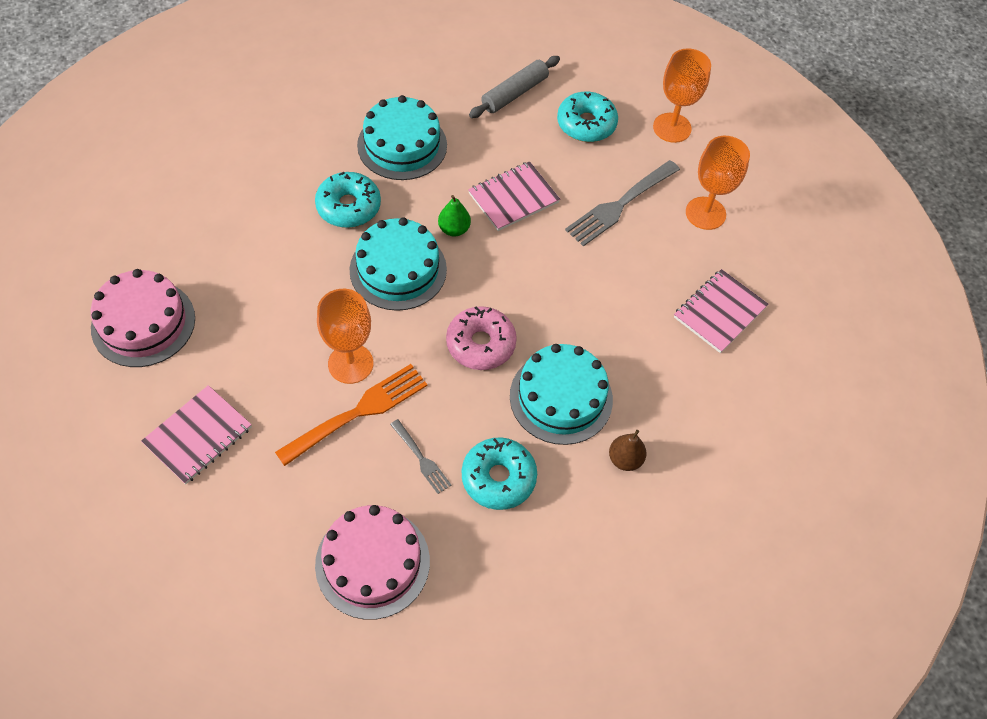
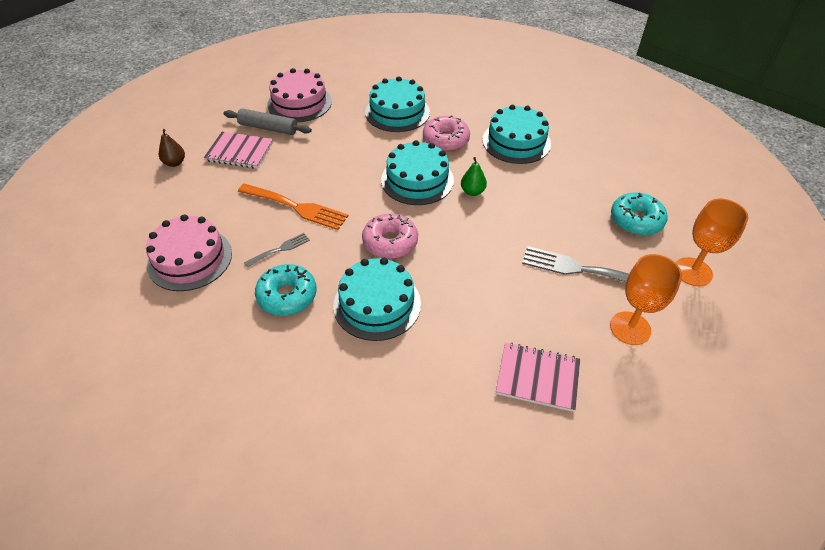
camera: 65 degrees right, 10 degrees down
(255, 226) = (397, 112): none -> turquoise cake
(348, 206) = (445, 140): turquoise donut -> pink donut
(350, 363) = (329, 189): orange goblet -> none
(421, 458) = (279, 250): grey fork -> grey fork turned 150 degrees counterclockwise
(513, 198) = (527, 209): pink notebook -> none
(514, 93) = (619, 173): grey rolling pin -> grey rolling pin (268, 128)
(625, 459) = (348, 366): brown pear -> brown pear (175, 163)

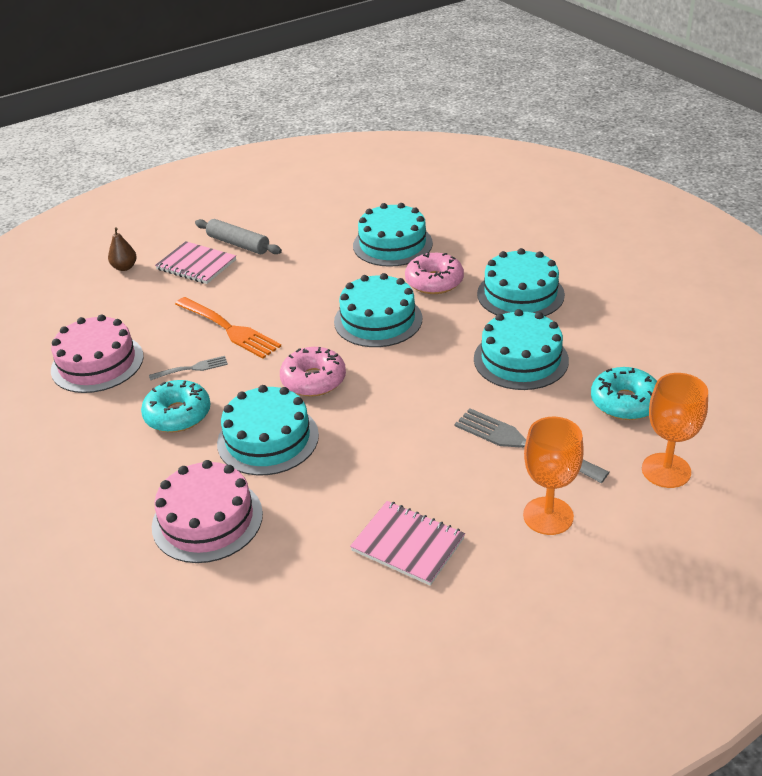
camera: 20 degrees right, 10 degrees down
(299, 103) = (285, 222): pink cake -> pink cake (207, 520)
(472, 191) = (436, 341): green pear -> none
(543, 197) = (521, 359): none -> turquoise cake

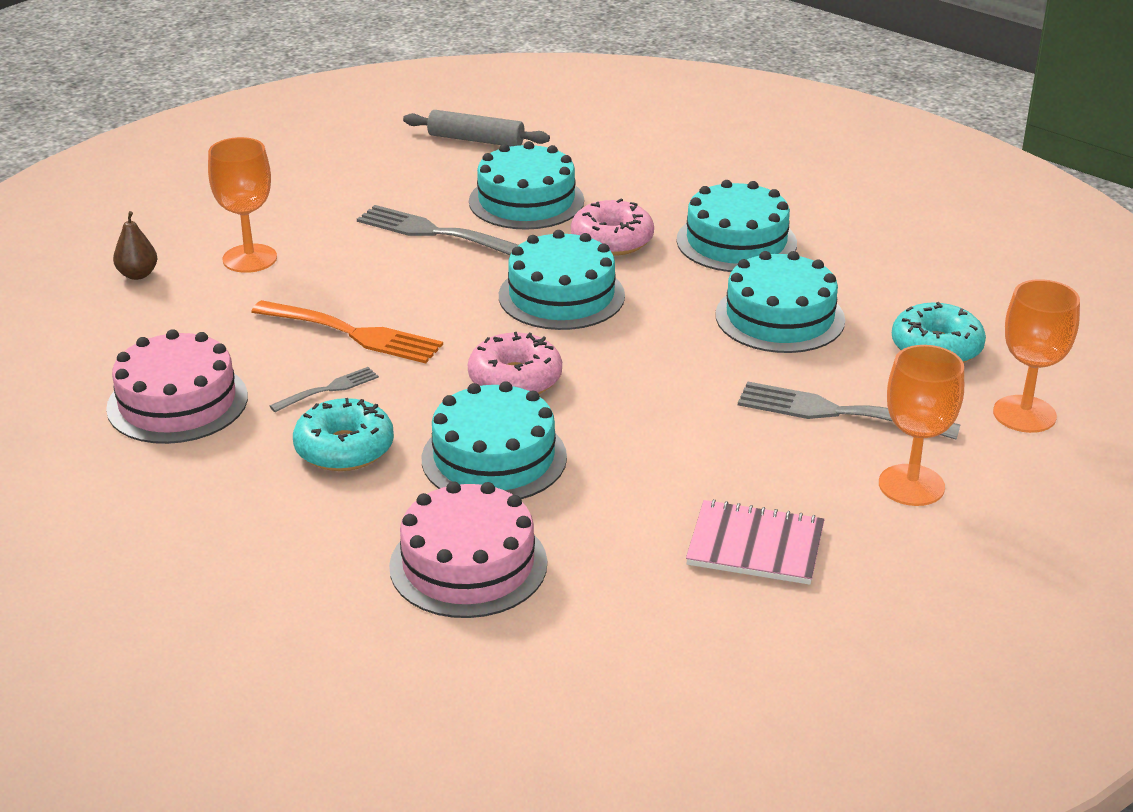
camera: 20 degrees left, 5 degrees down
(196, 265) = (249, 258): pink notebook -> orange goblet
(238, 244) = (297, 225): grey rolling pin -> grey rolling pin (476, 140)
(322, 261) = (437, 233): none -> grey fork

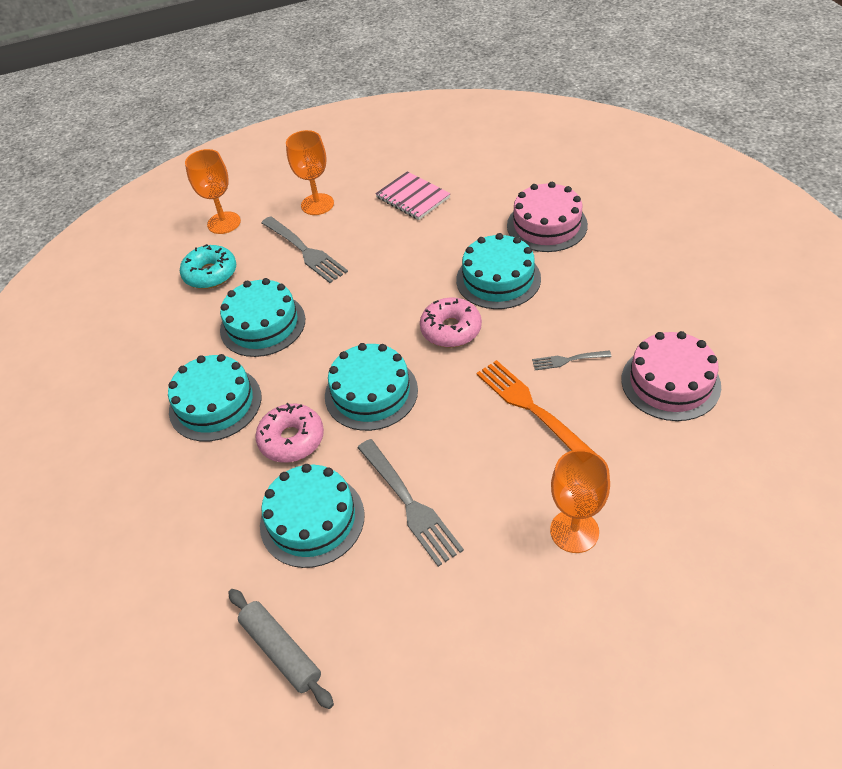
camera: 145 degrees left, 15 degrees up
(138, 275) = (676, 547): brown pear -> none
(344, 448) = (577, 311): turquoise donut -> none

